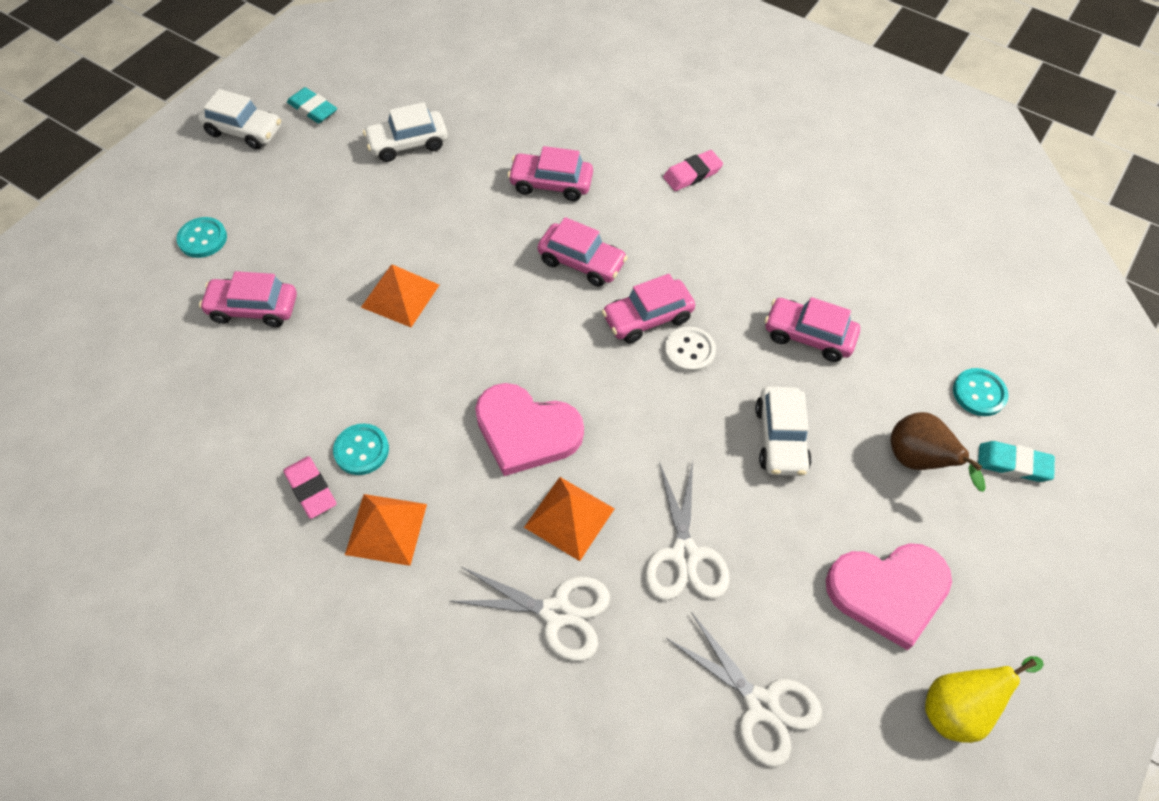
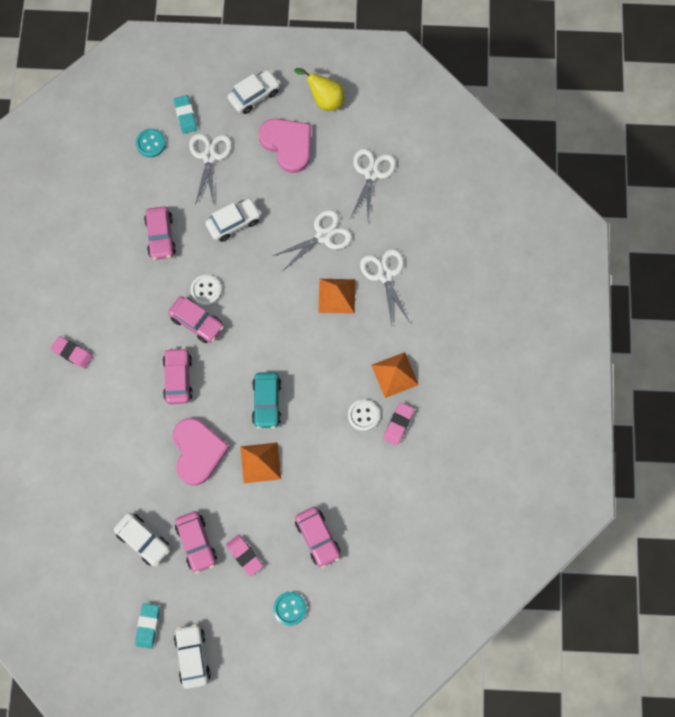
camera: 120 degrees left, 15 degrees up
(304, 225) = (244, 555): none -> pink eraser
(361, 450) = (363, 415): turquoise button -> white button
(473, 342) = (267, 402): none -> turquoise car
(526, 431) = (303, 343): pink heart -> pink heart (198, 451)
(551, 184) = (127, 430): pink car -> pink car (196, 543)
(918, 461) = (209, 157): brown pear -> white scissors
(1014, 589) = (254, 95): none -> white car

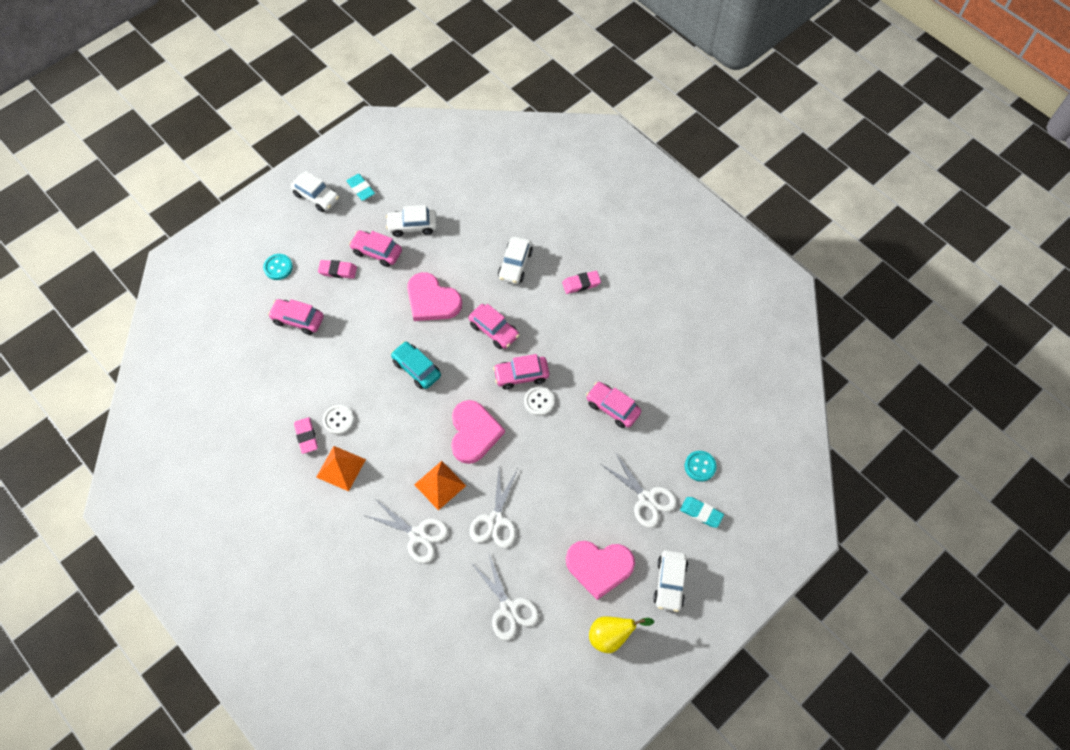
camera: 135 degrees right, 10 degrees down
(234, 222) = (572, 467): white car -> white car (515, 265)
(260, 462) = (382, 329): orange pyramid -> none
(275, 311) = (474, 433): none -> pink heart

